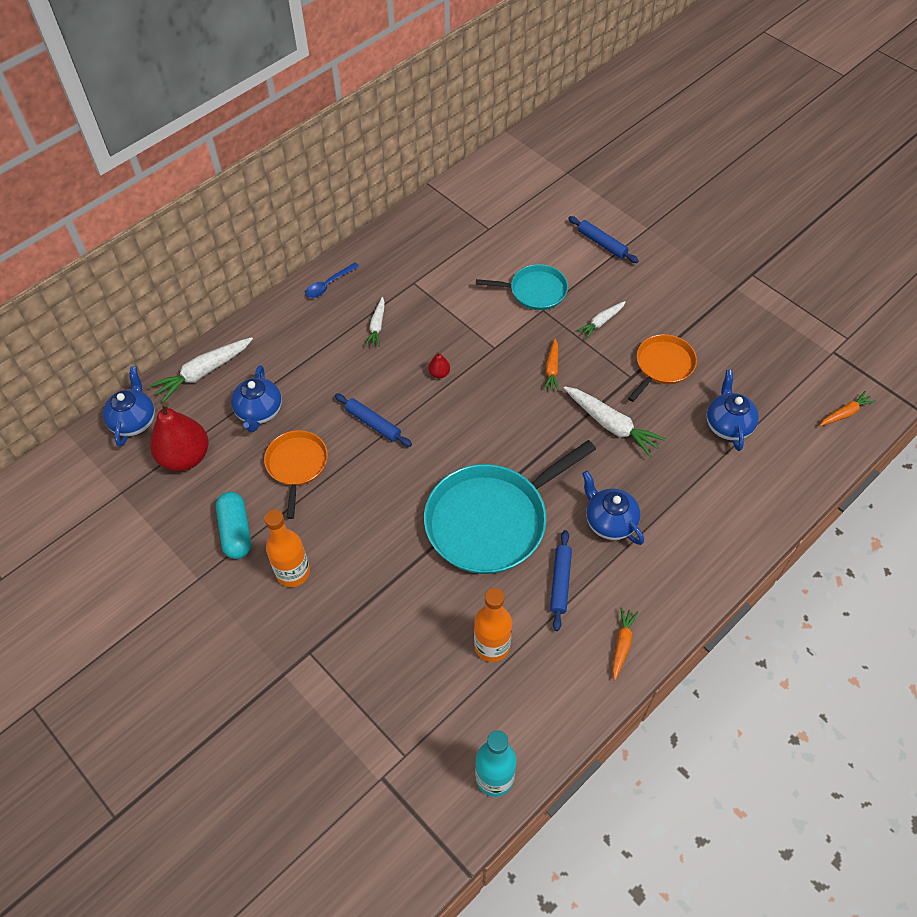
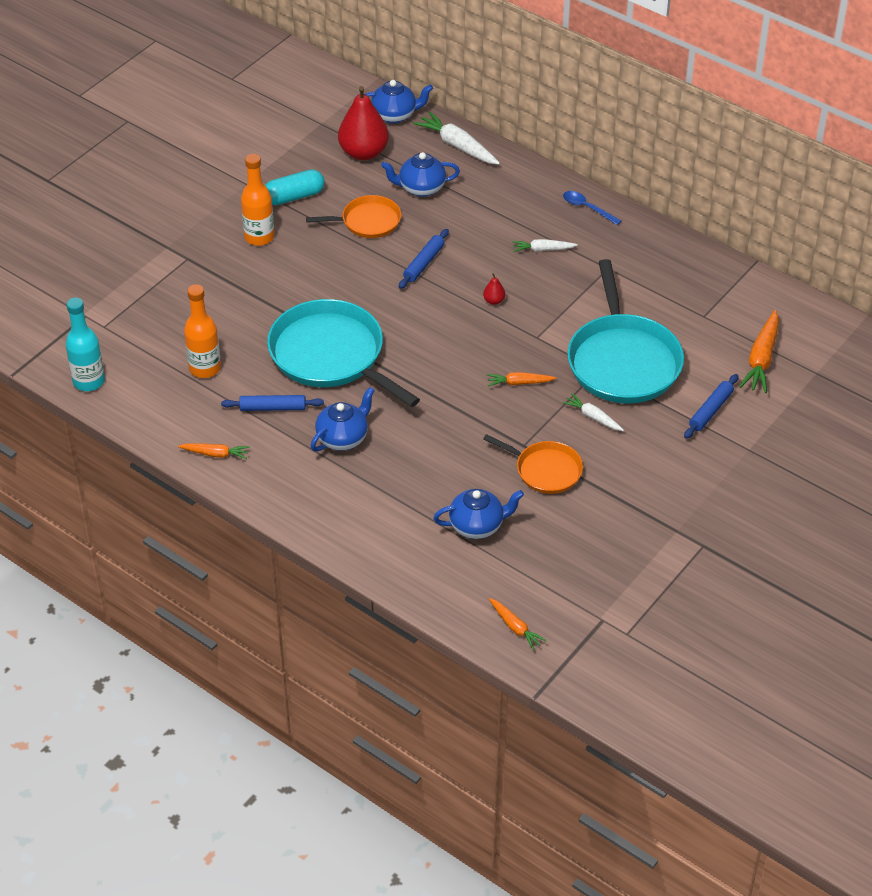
camera: 80 degrees right, 10 degrees down
(535, 291) = (623, 361): turquoise pan -> turquoise pan, size x1.84
(546, 202) = (761, 359): none -> orange carrot
(611, 425) = (458, 433): white carrot -> none

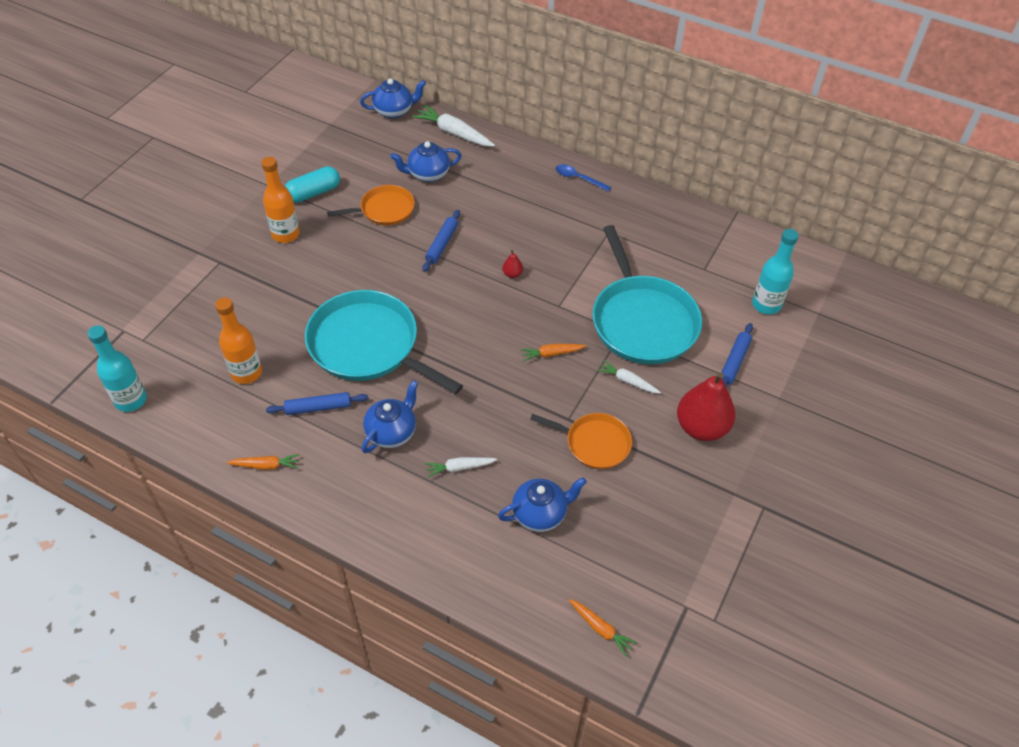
camera: 10 degrees left, 5 degrees up
(363, 152) = (371, 147): red pear -> red pear (701, 427)
(543, 249) = (547, 220): white carrot -> white carrot (459, 468)
(761, 359) = (766, 305): orange carrot -> turquoise bottle

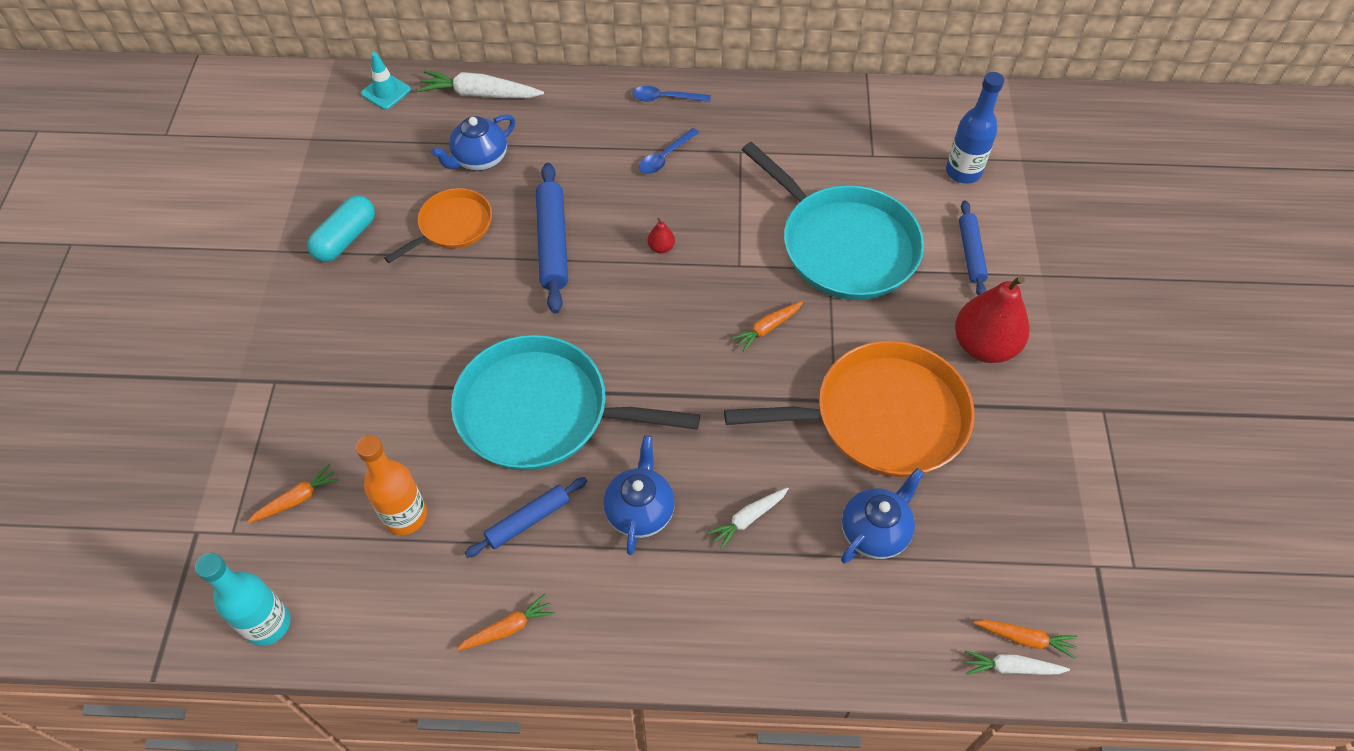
camera: 25 degrees left, 5 degrees up
(190, 336) = (297, 499): none -> orange carrot
(286, 234) = (342, 308): orange bottle -> none
(394, 111) = (386, 92): blue teapot -> turquoise traffic cone
(442, 244) = (553, 243): blue rolling pin -> blue rolling pin, size x1.56
(553, 217) = (665, 157): none -> blue spoon
(594, 443) = (881, 417): orange pan -> orange pan, size x1.84
(628, 381) = (872, 325): white carrot -> white carrot (1011, 667)
(766, 305) = (963, 172): turquoise bottle -> blue bottle

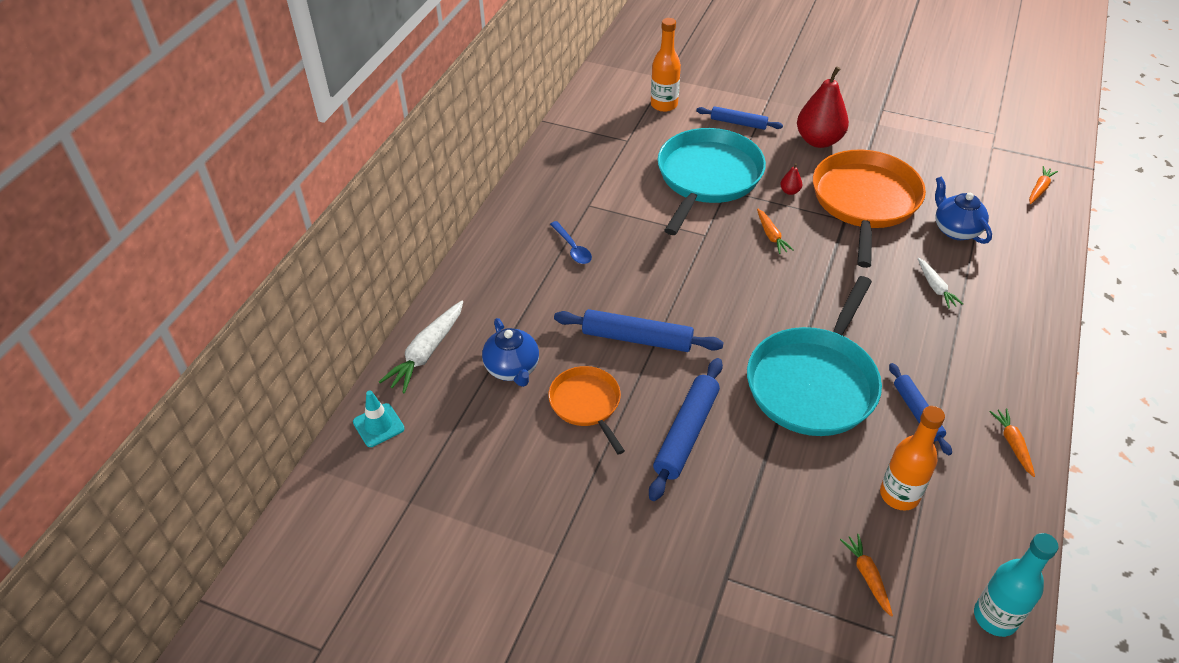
camera: 70 degrees left, 10 degrees down
(345, 238) = (565, 491): turquoise capsule -> none
(437, 313) = (686, 433): none -> blue rolling pin
(640, 511) = (919, 344): blue teapot -> none
(661, 247) = (670, 273): red pear -> red pear (789, 191)
(665, 98) = (505, 232): blue spoon -> none
(843, 245) = (707, 177): turquoise pan -> turquoise pan turned 45 degrees counterclockwise
(963, 172) = (664, 105): blue bottle -> orange bottle
(1011, 667) = (1058, 200): white carrot -> none

